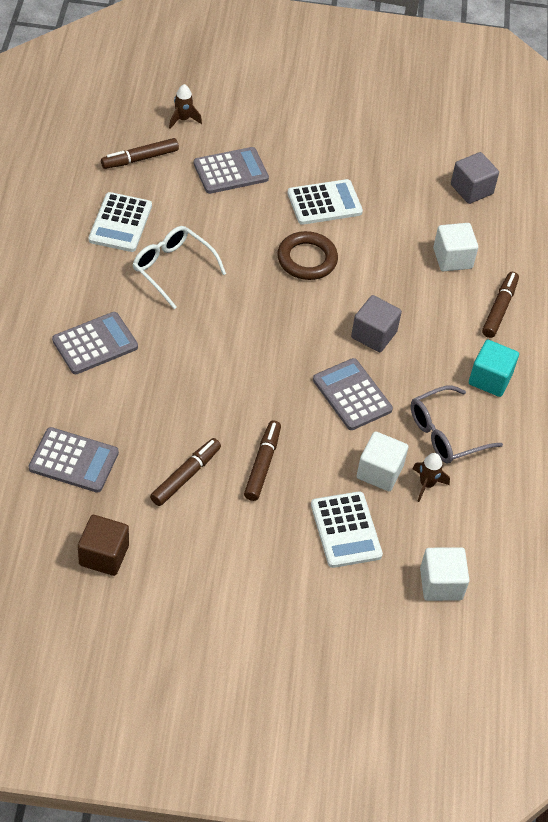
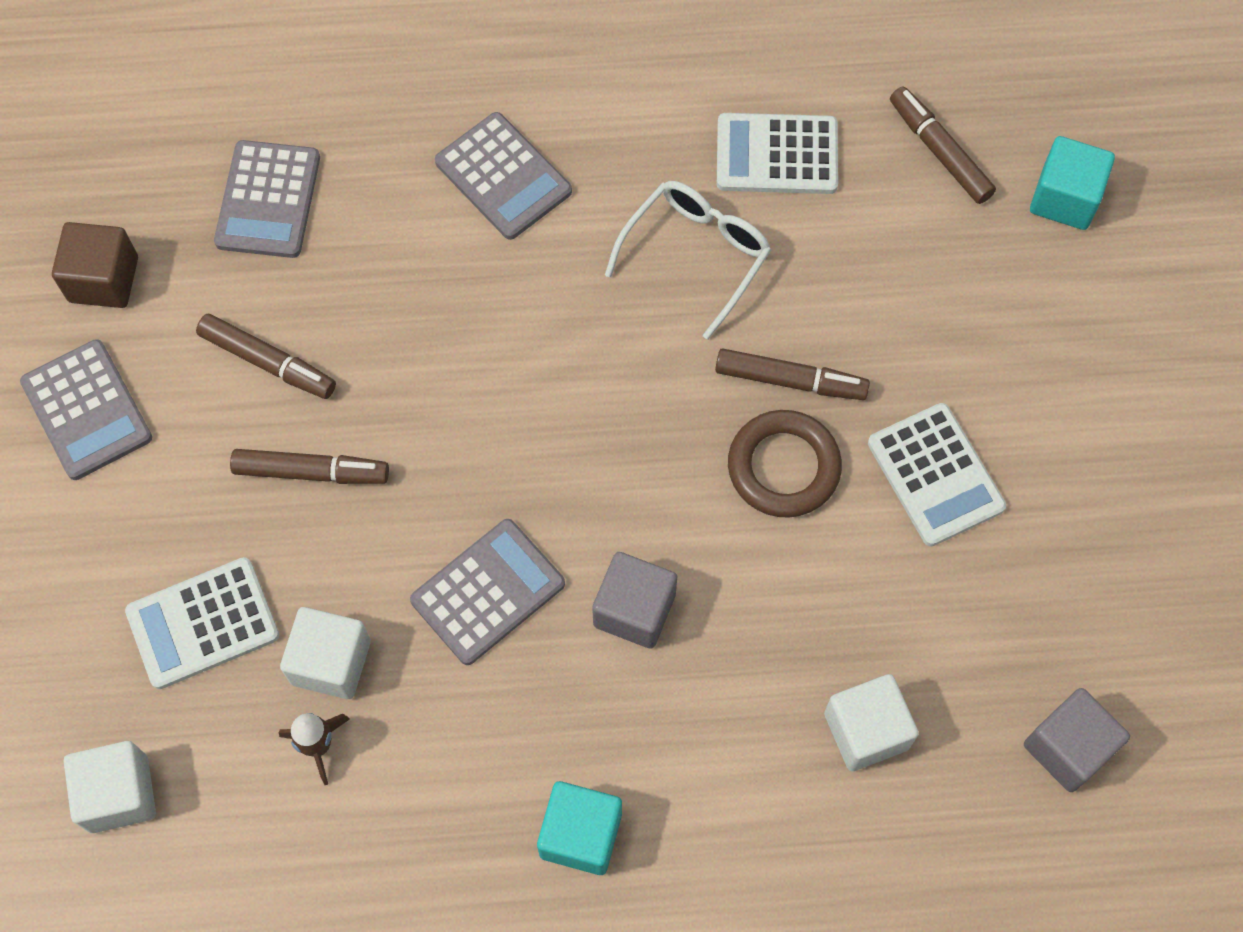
camera: 85 degrees right, 15 degrees up
(183, 119) = (1065, 198): brown rocket -> turquoise cube
(230, 171) = (961, 301): grey calculator -> grey calculator (87, 410)
(445, 433) = (436, 765): grey glasses -> none
(499, 309) = (760, 835): brown marker -> brown marker (790, 380)

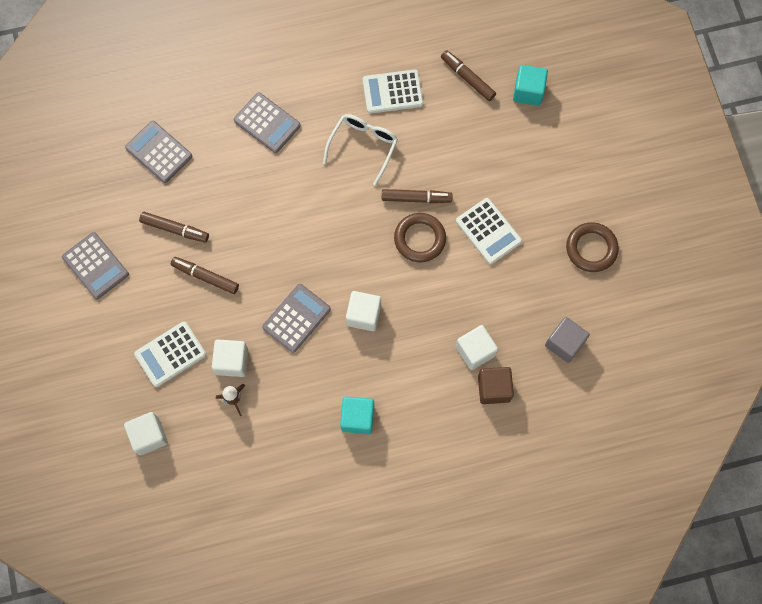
camera: 10 degrees left, 5 degrees up
(103, 279) = (89, 203): brown cube -> brown cube (494, 388)
(268, 200) = (159, 152): grey calculator -> grey calculator turned 135 degrees clockwise
(311, 472) = (205, 277): brown marker -> brown marker turned 150 degrees counterclockwise
(634, 610) = (363, 315): grey cube -> white cube
(1156, 549) = (591, 249): none -> brown ring

